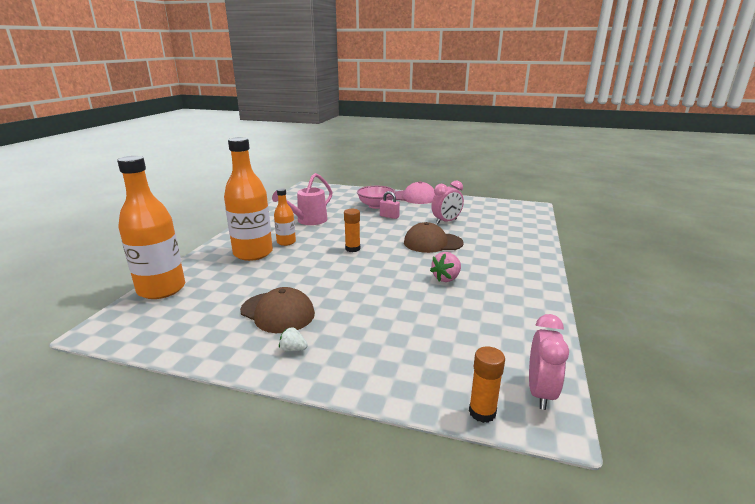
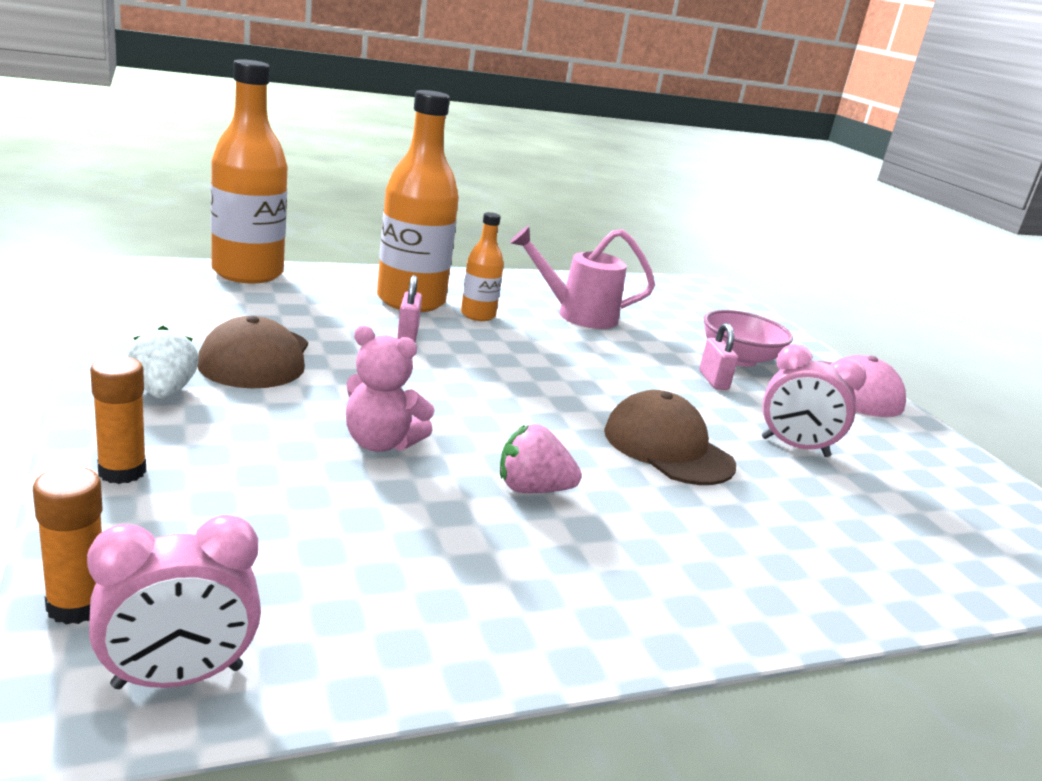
camera: 50 degrees right, 0 degrees up
(290, 265) = (408, 335): none -> pink padlock
(293, 349) = (164, 392): white strawberry -> white strawberry, size x1.61
(352, 249) = (529, 372): orange glue stick -> orange glue stick (122, 471)
(390, 300) = (381, 443): none -> pink teddy bear

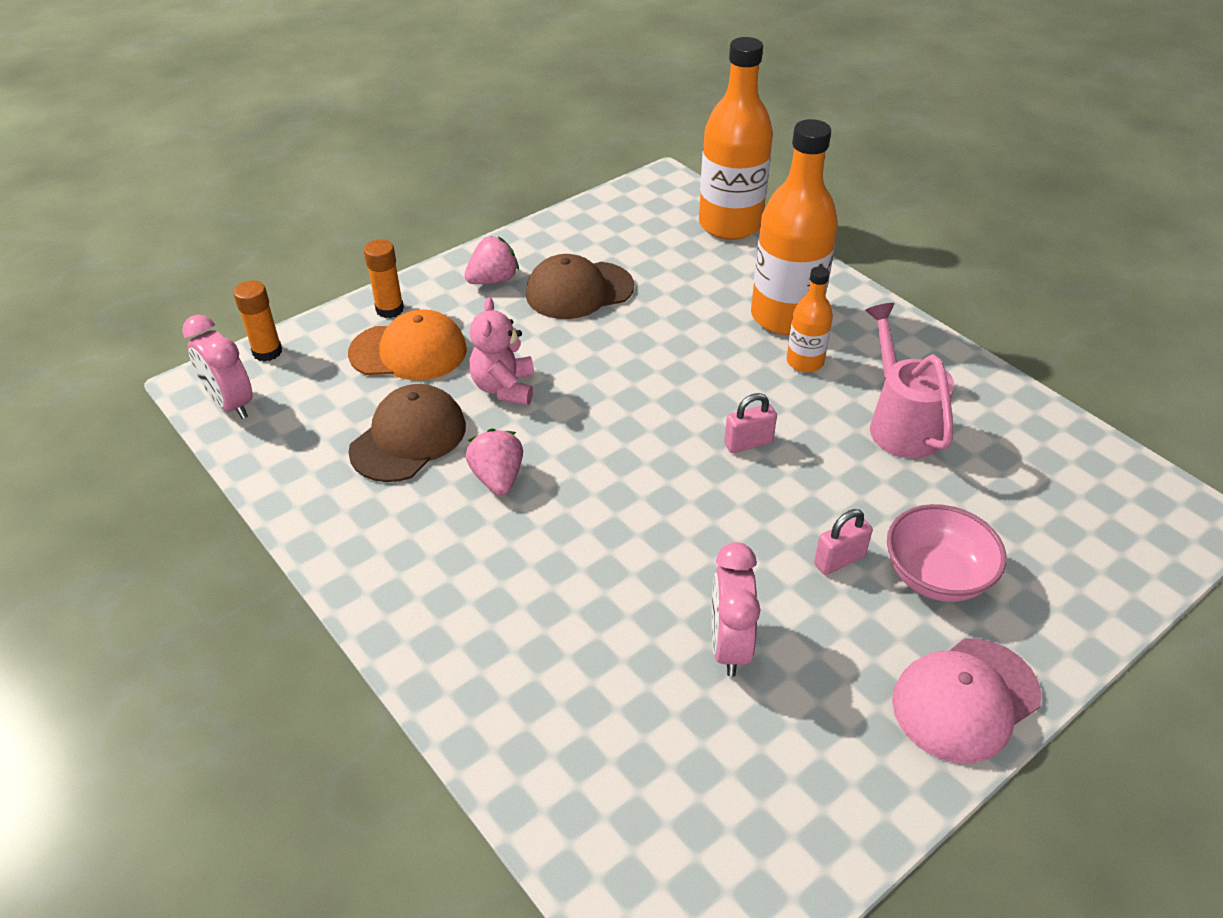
camera: 75 degrees right, 20 degrees up
(164, 392) = (493, 280): white strawberry -> pink strawberry
(238, 482) = (408, 351): none -> orange cap
(408, 335) = (706, 339): pink padlock -> pink padlock (748, 443)
(667, 448) = (638, 546): brown cap -> brown cap (408, 438)

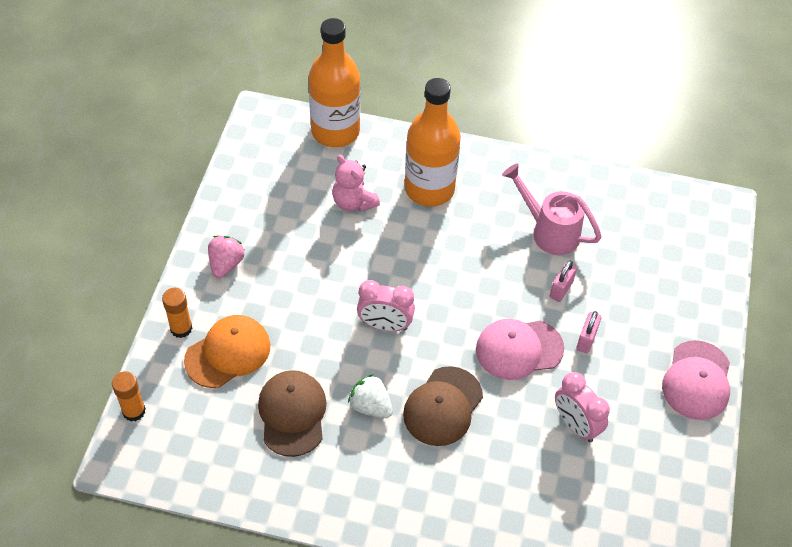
camera: 40 degrees left, 10 degrees up
(231, 404) = (153, 463): pink clock -> pink clock (385, 325)
(498, 478) = (370, 406): pink strawberry -> white strawberry
(504, 388) = (314, 342): pink teddy bear -> pink teddy bear (353, 202)
(579, 290) = (289, 241): brown cap -> brown cap (443, 406)
(736, 521) = (519, 349): none -> pink cap
(748, 443) = (483, 294): pink padlock -> pink padlock (561, 289)
(805, 362) = (467, 217): orange bottle -> none
(936, 576) = (636, 319): pink bowl -> none

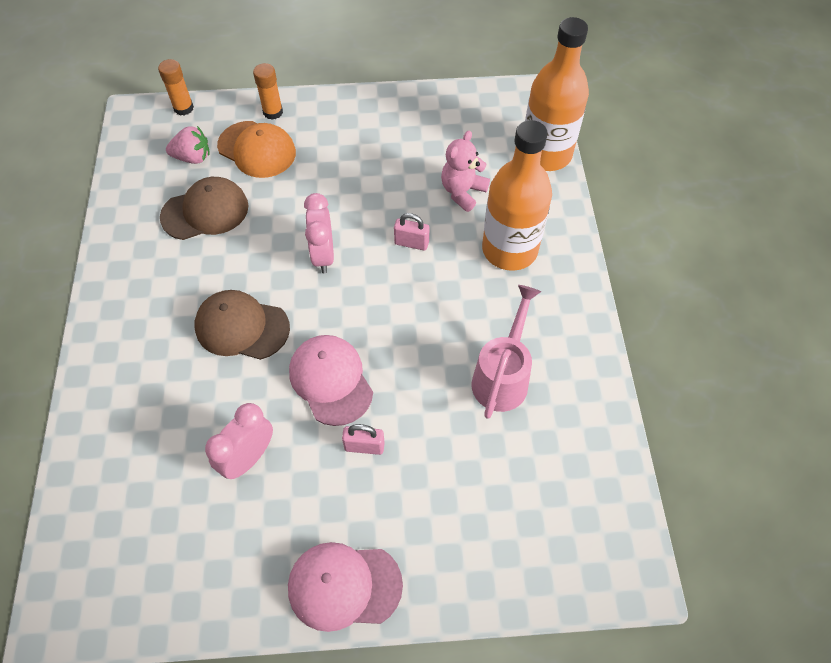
camera: 75 degrees right, 5 degrees up
(226, 264) = (351, 121): pink strawberry -> pink strawberry (193, 157)
(370, 406) = (227, 267): white strawberry -> none
(561, 289) = (425, 406): pink padlock -> pink padlock (411, 243)

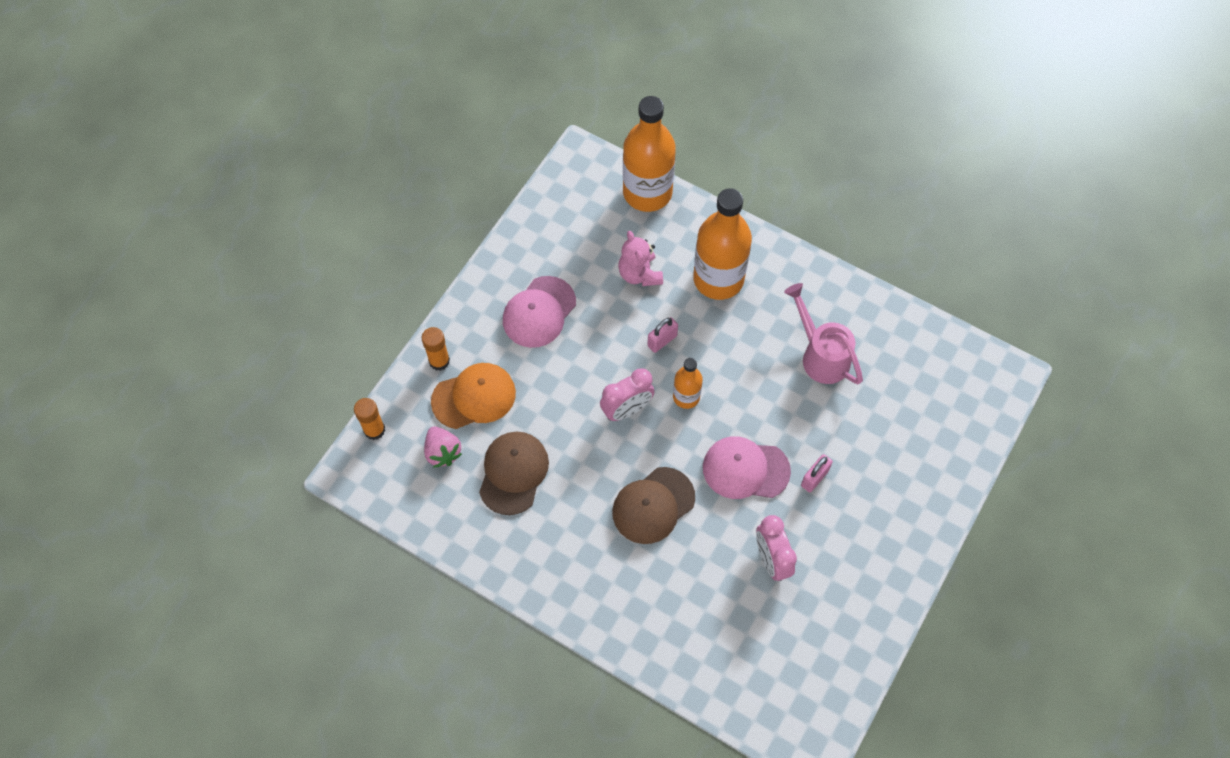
camera: 55 degrees left, 5 degrees up
(193, 157) = (443, 452): pink strawberry -> pink strawberry turned 120 degrees clockwise
(323, 255) = (627, 410): pink clock -> pink clock turned 60 degrees counterclockwise
(344, 586) = (907, 550): pink cap -> pink cap (539, 312)
(370, 292) = (686, 397): none -> orange bottle

